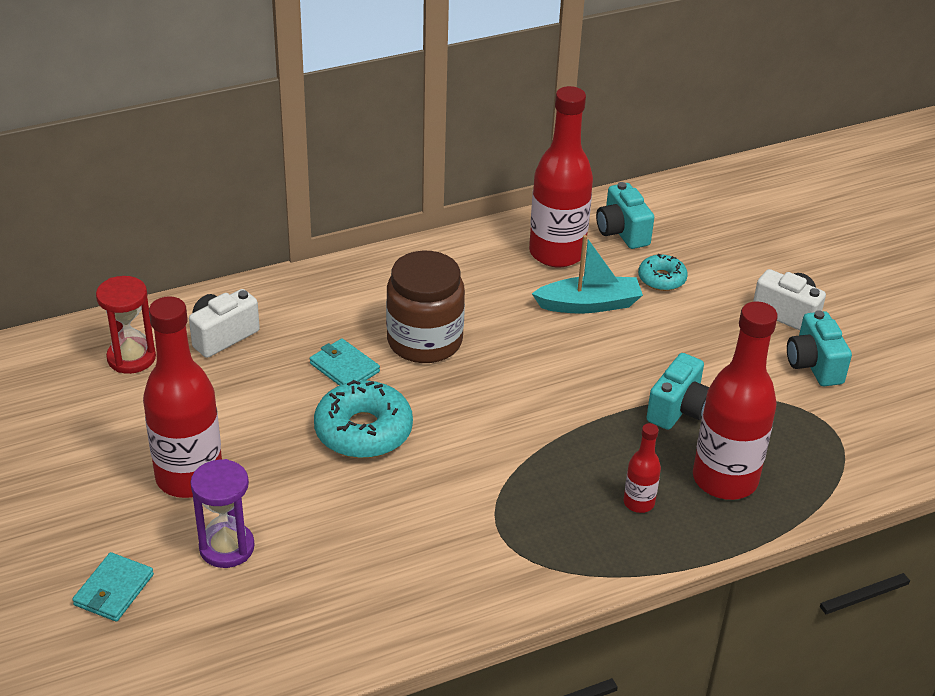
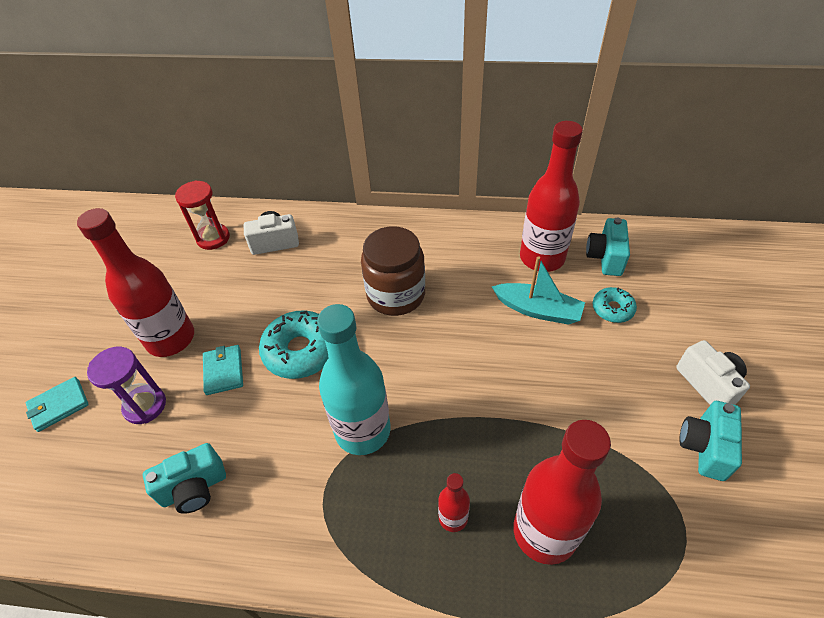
camera: 35 degrees right, 10 degrees up
(344, 367) = (328, 295): turquoise wallet -> turquoise wallet (223, 371)
(496, 473) = (362, 431): none -> turquoise bottle
(678, 409) = (548, 438): turquoise camera -> turquoise camera (194, 488)

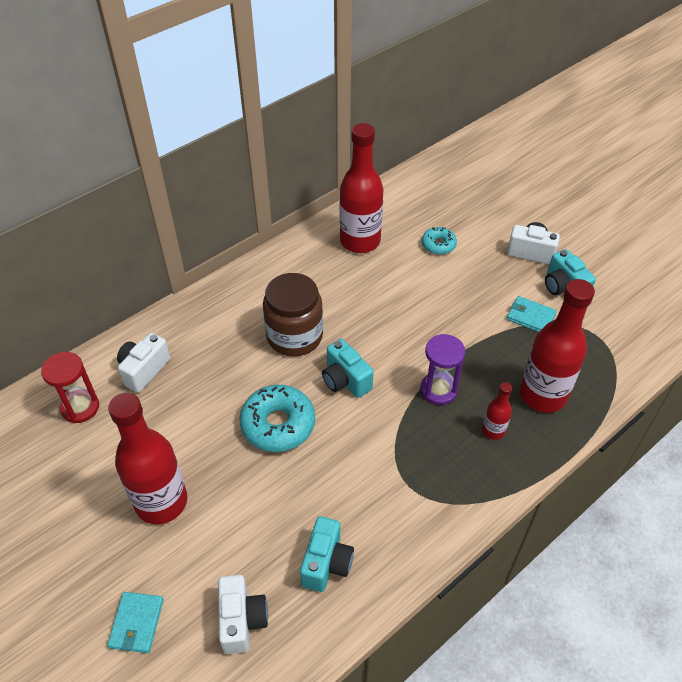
camera: 50 degrees left, 0 degrees up
(101, 470) = (242, 620): none -> white camera
(145, 406) = (212, 557): purple hourglass -> purple hourglass (438, 390)
(223, 371) = (239, 484): turquoise wallet -> turquoise wallet (530, 317)
(362, 431) = (386, 433): turquoise bottle -> none
(538, 310) = (397, 277): turquoise boat -> none
(605, 257) = (398, 214): turquoise camera -> turquoise camera (345, 380)

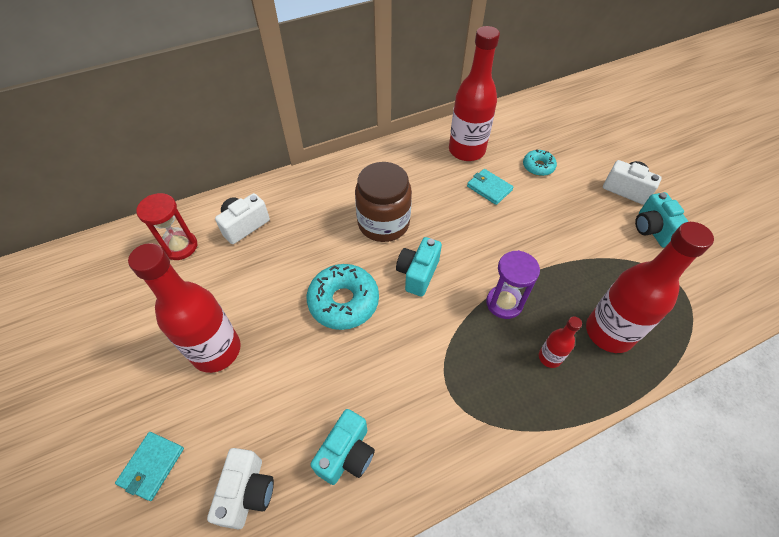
camera: 15 degrees right, 5 degrees up
(345, 380) = (418, 274): turquoise camera -> turquoise camera turned 45 degrees clockwise
(530, 317) = (613, 251): turquoise wallet -> turquoise wallet (489, 188)

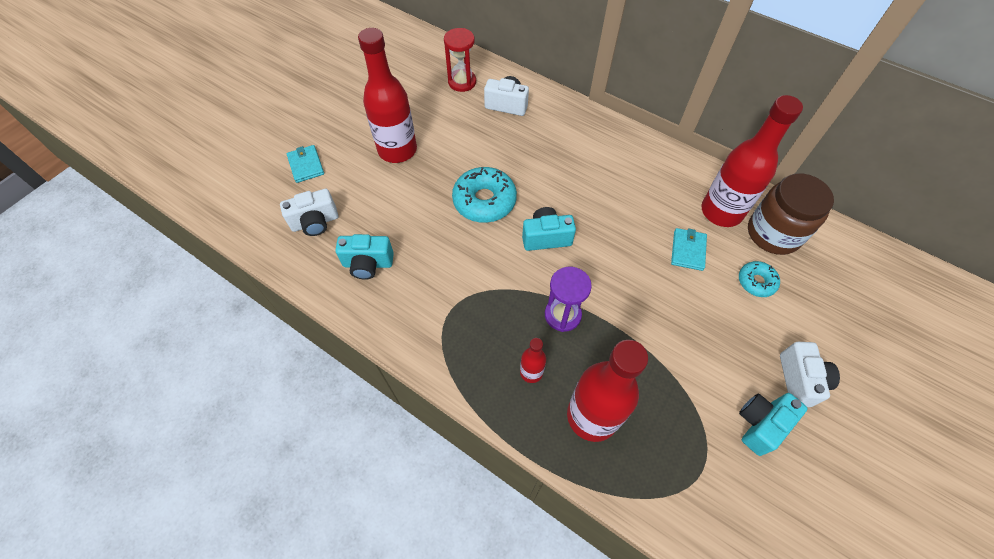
camera: 60 degrees right, 5 degrees up
(151, 466) = (306, 165): turquoise wallet -> turquoise wallet turned 75 degrees clockwise
(383, 223) = (579, 189): brown jar -> brown jar (773, 233)

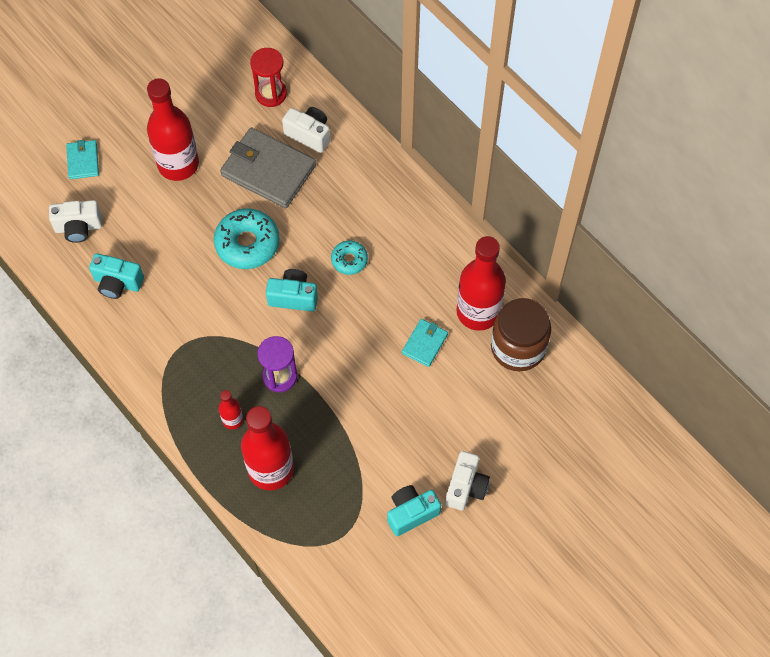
camera: 15 degrees right, 5 degrees up
(481, 138) = (268, 170): none -> grey wallet
(756, 282) = (474, 390): turquoise donut -> turquoise donut (349, 260)

